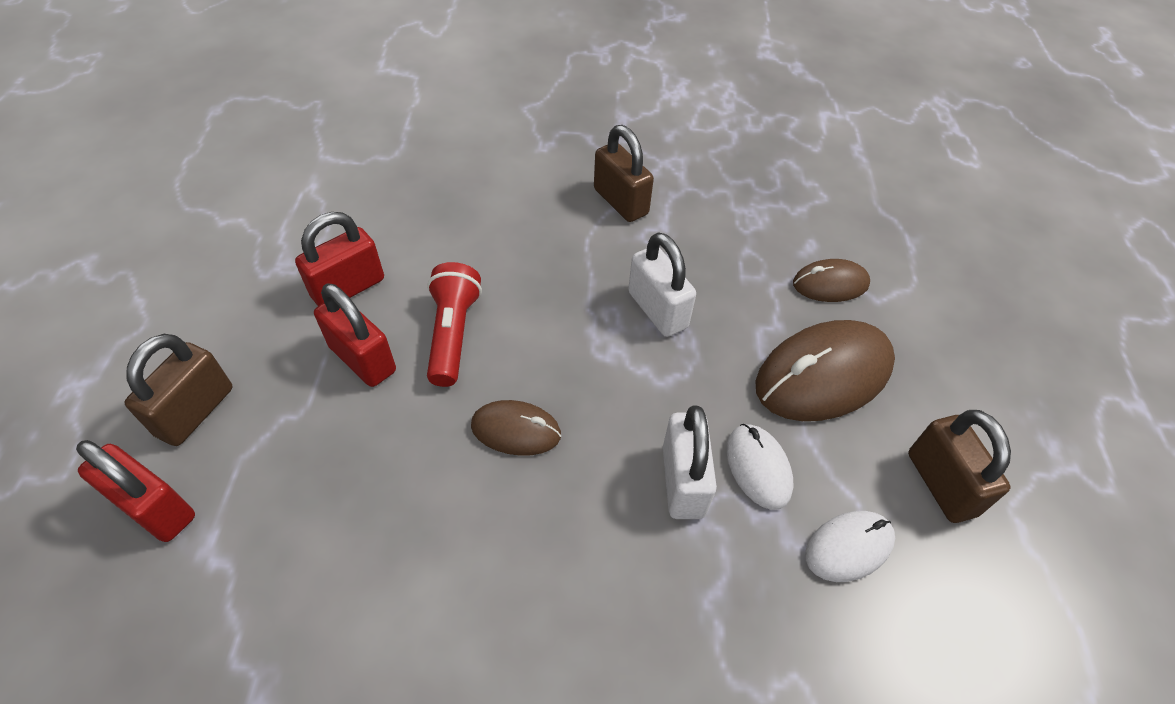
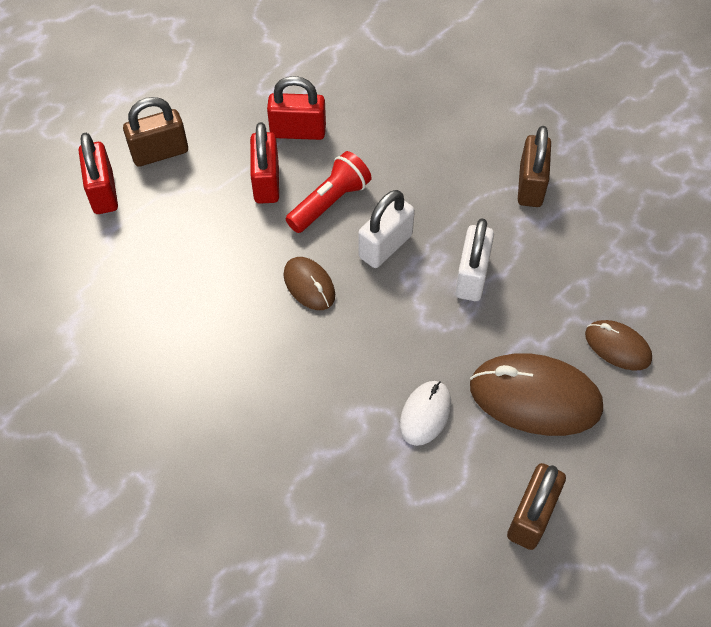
camera: 45 degrees right, 5 degrees up
(683, 481) = (372, 385): white padlock -> white padlock (385, 246)
(848, 547) = (428, 496): white mouse -> none

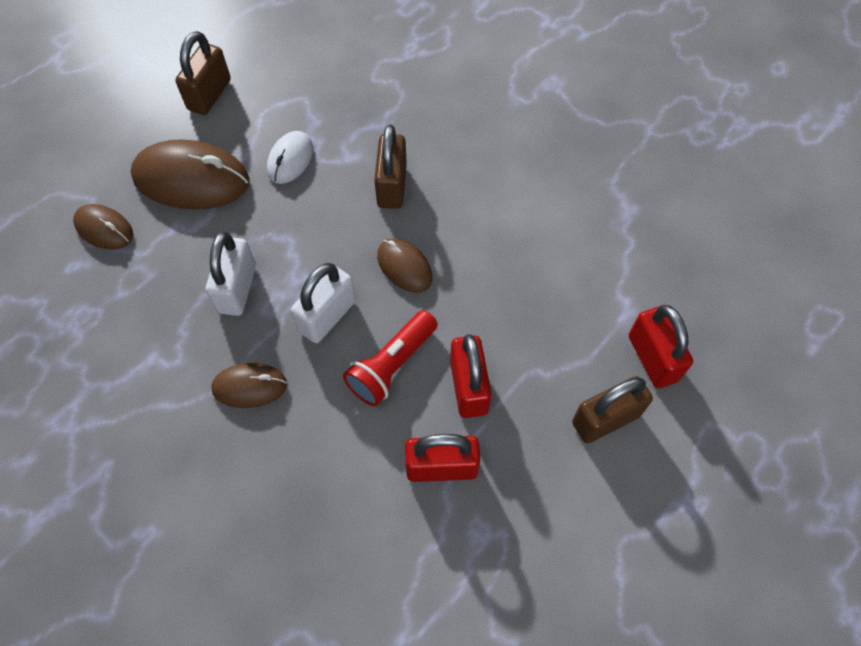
camera: 175 degrees right, 5 degrees up
(452, 195) = (250, 386): none -> brown mouse
(530, 186) = (156, 408): brown padlock -> brown padlock (392, 186)

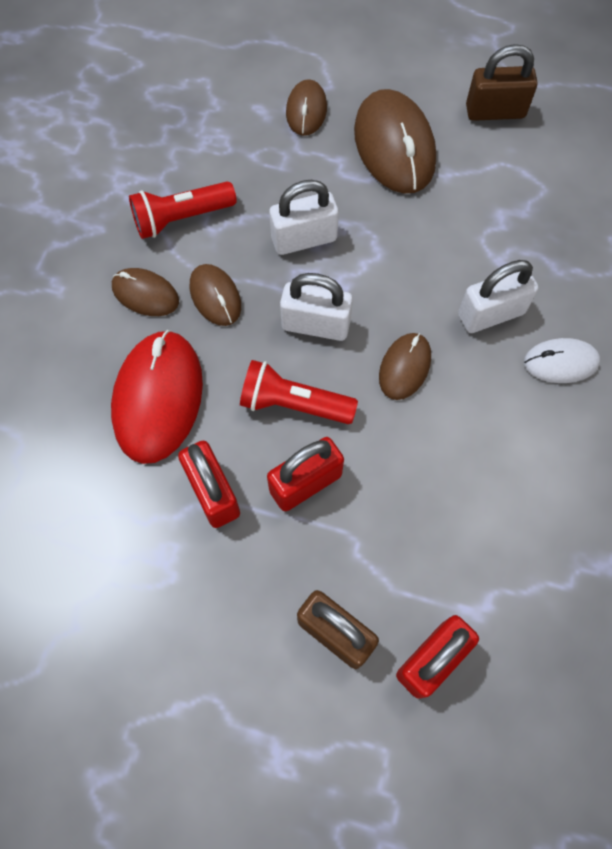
camera: 65 degrees right, 5 degrees up
(146, 383) = (181, 218): none -> red flashlight
(209, 448) = (145, 294): none -> brown mouse
(290, 159) = (465, 212): white mouse -> white mouse (560, 362)
(325, 479) = (158, 398): none -> red mouse
(392, 186) = (491, 314): brown padlock -> white padlock

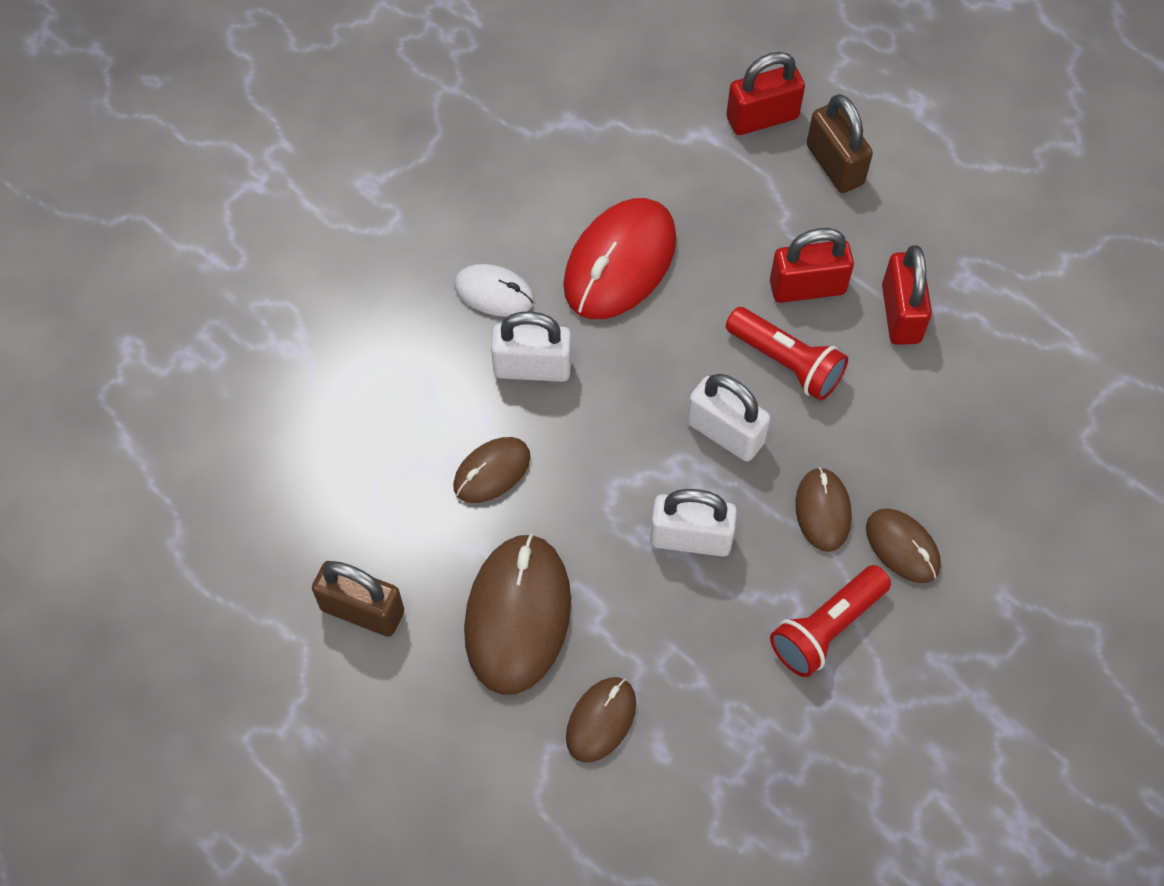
camera: 155 degrees left, 5 degrees down
(158, 398) = (925, 425): red mouse -> red mouse (620, 263)
(181, 218) = (826, 628): red flashlight -> red flashlight turned 135 degrees clockwise
(404, 367) = (654, 352): brown mouse -> brown mouse (492, 472)

